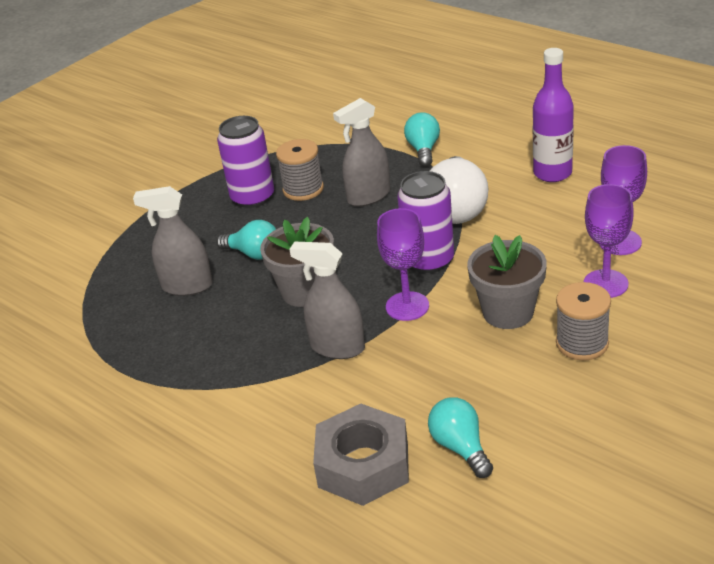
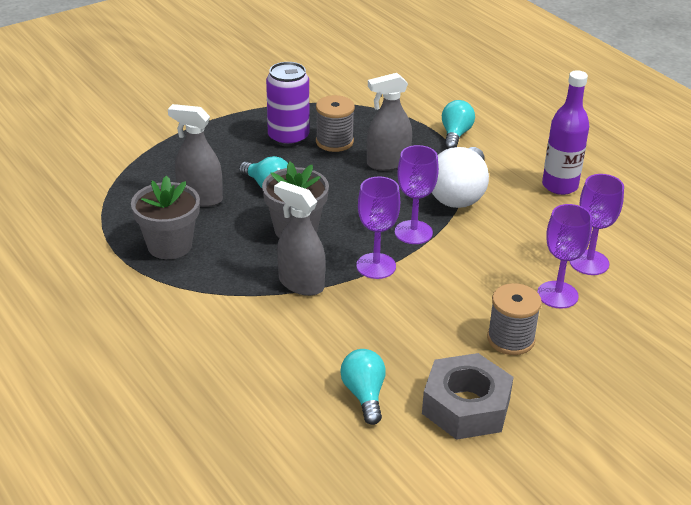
camera: 10 degrees right, 0 degrees up
(363, 465) = (277, 385): grey nut -> grey nut (466, 406)
(429, 260) = (413, 232): purple can -> purple goblet
(508, 312) = (459, 295): grey flower pot -> grey flower pot (169, 245)

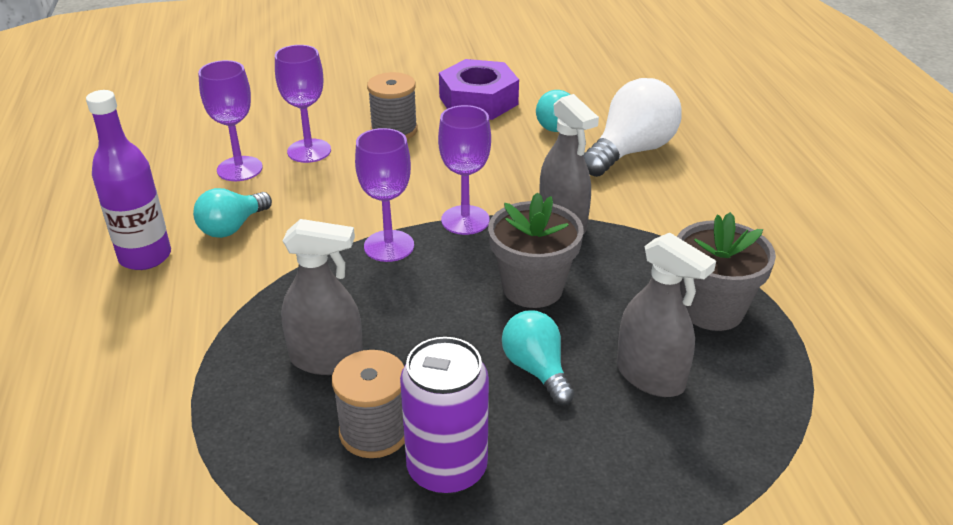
camera: 155 degrees left, 0 degrees up
(455, 135) = (171, 384): turquoise light bulb -> turquoise light bulb (232, 227)
(459, 194) = (281, 280): white light bulb -> white light bulb (631, 151)
(466, 406) = (478, 101): grey nut -> purple nut

